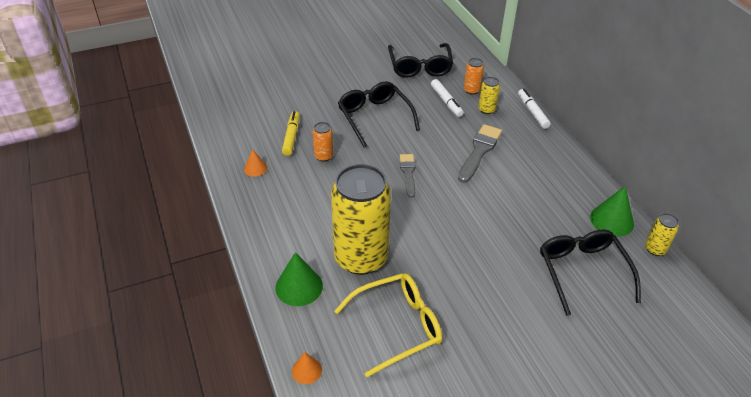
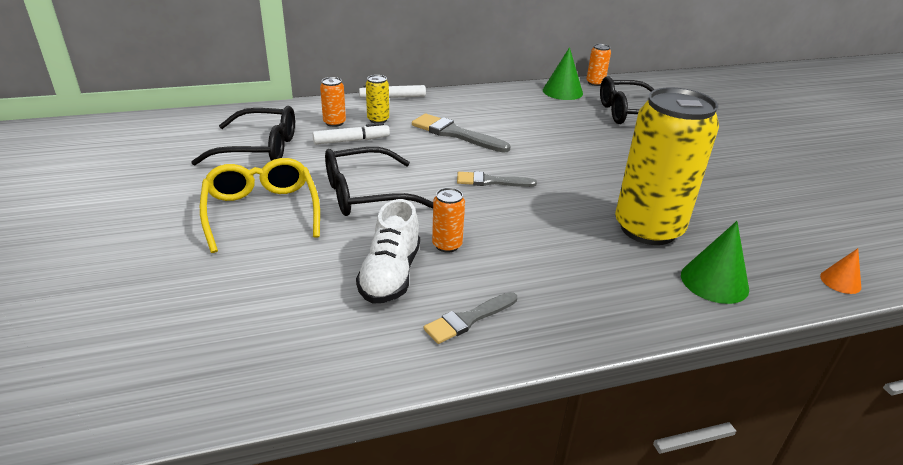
camera: 85 degrees left, 10 degrees down
(255, 168) = (468, 319): orange cone -> grey brush
(291, 137) = (390, 275): yellow marker -> white shoe
(398, 326) = (741, 213): yellow glasses -> yellow glasses (262, 211)
(655, 249) = (595, 83): yellow can -> orange can

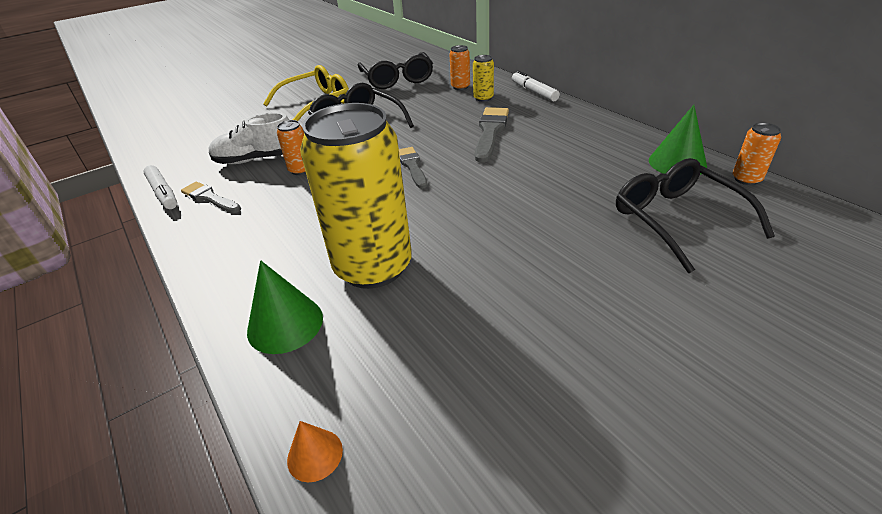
camera: 75 degrees right, 5 degrees up
(351, 141) = (436, 100): white marker -> white marker (163, 193)

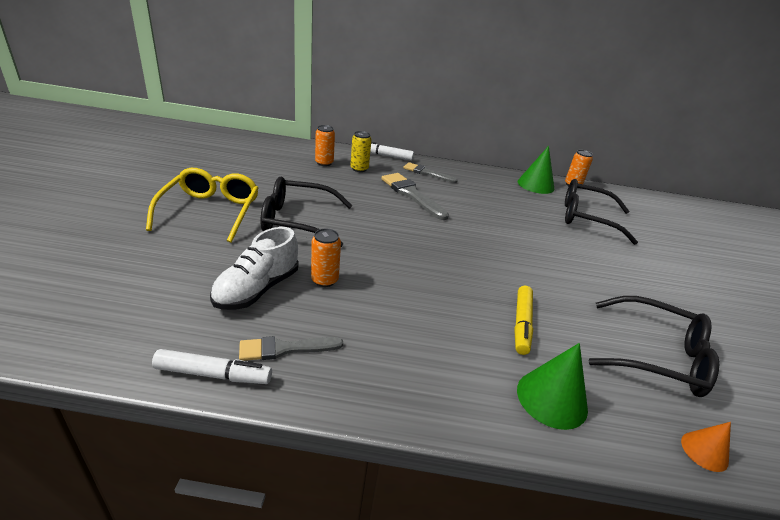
camera: 55 degrees left, 5 degrees down
(373, 267) = (521, 324): yellow can -> yellow marker
(397, 79) = (253, 167): black glasses -> black glasses (657, 356)
(412, 166) = (408, 240): grey brush -> grey brush (427, 173)

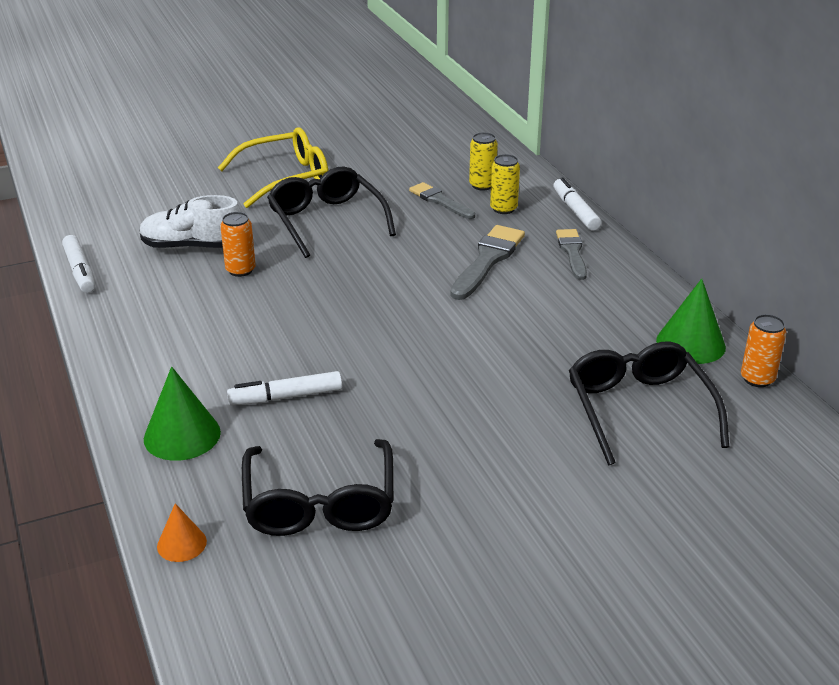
camera: 65 degrees right, 0 degrees up
(285, 349) = (131, 287): grey brush -> grey brush (440, 201)
(324, 163) = (482, 185): orange can -> yellow can
(521, 324) = (285, 397): yellow marker -> white marker

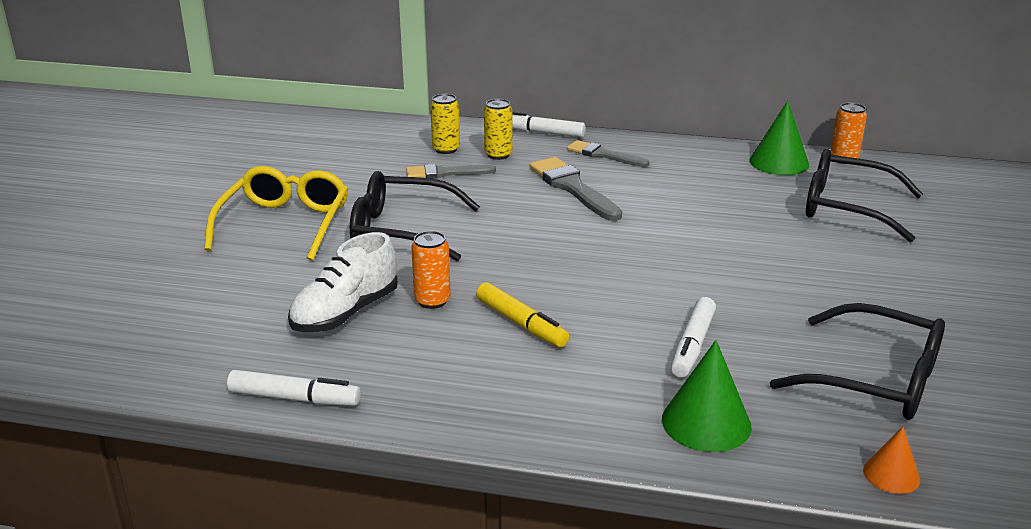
camera: 55 degrees left, 5 degrees down
(244, 315) = (521, 324): none -> yellow marker

